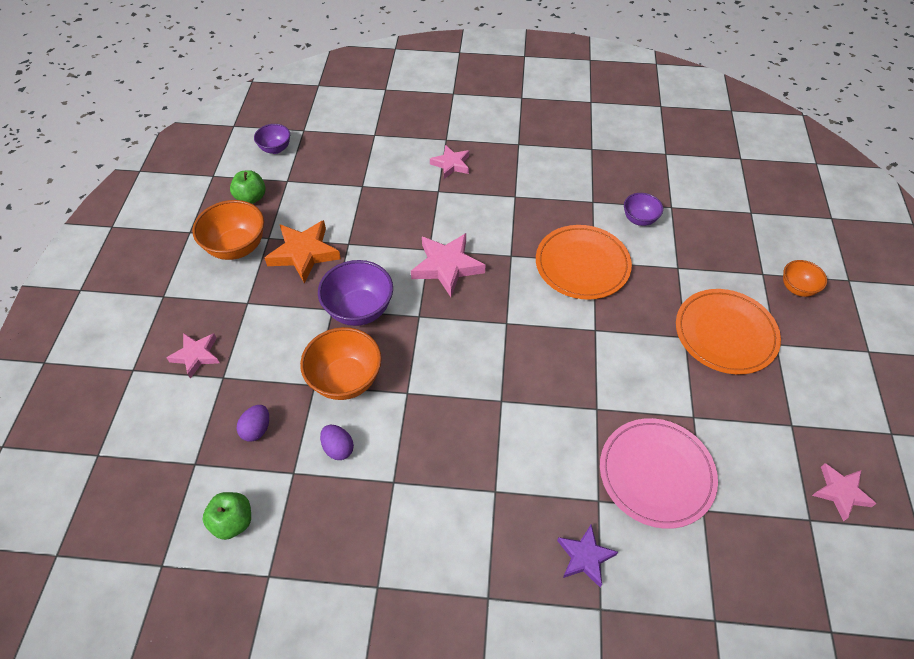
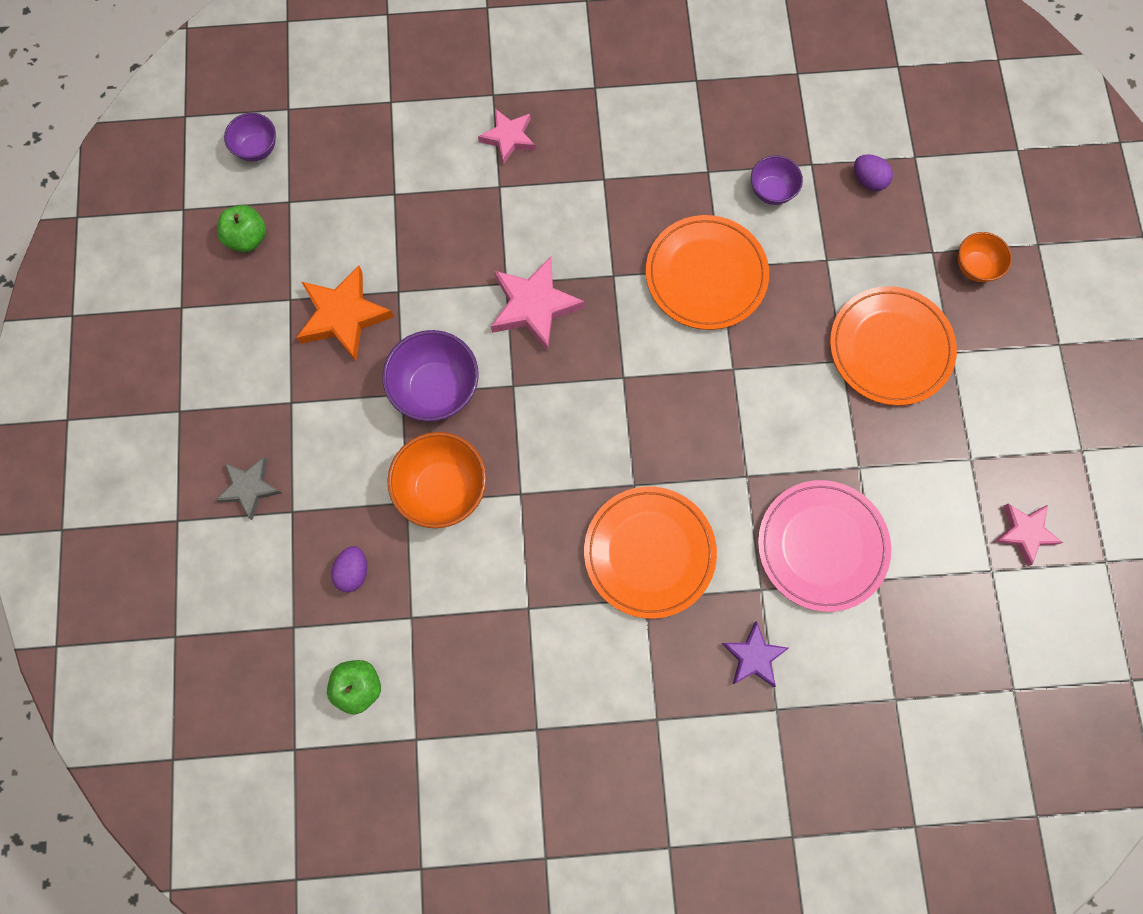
camera: 10 degrees left, 20 degrees up
(196, 355) = (249, 488): pink star -> grey star
(237, 247) = (252, 321): orange bowl -> none
(338, 448) = (455, 578): purple egg -> purple egg (868, 180)
(505, 454) = (649, 552): none -> orange plate

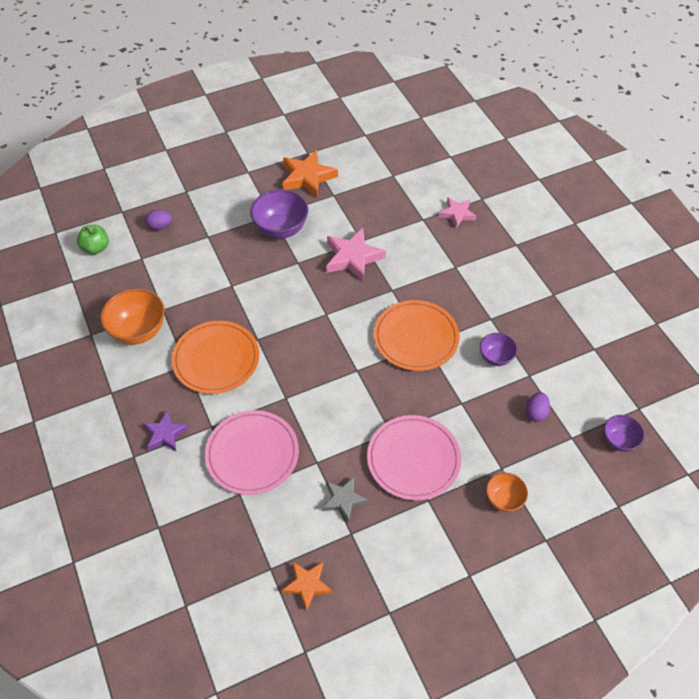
camera: 70 degrees right, 20 degrees down
(248, 238) = (335, 126): green apple -> none
(249, 488) = (193, 171): grey star -> grey star (343, 500)
(257, 148) = (390, 113): purple bowl -> purple bowl (619, 441)
(442, 489) = (221, 249): orange bowl -> orange bowl (138, 331)
(890, 348) = (413, 459): orange plate -> pink plate
(1024, 532) = (307, 585): pink star -> orange star

